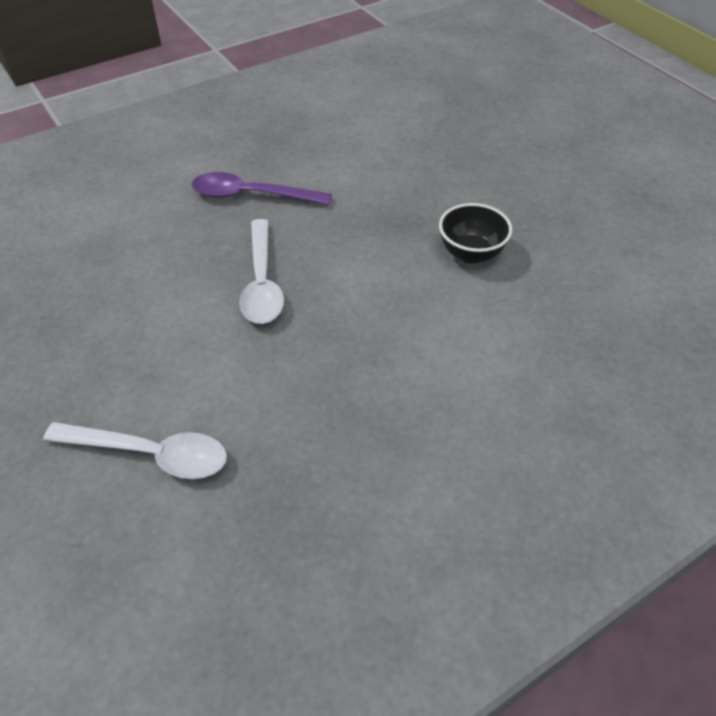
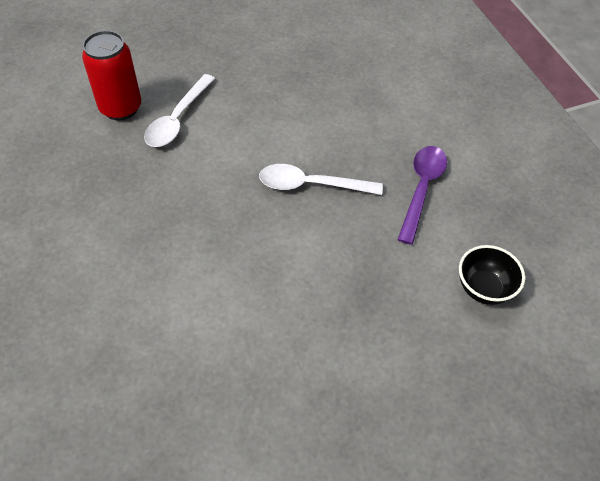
camera: 100 degrees right, 5 degrees up
(125, 549) = (120, 108): none -> red can
(471, 253) = (312, 339): black bowl -> black bowl (483, 289)

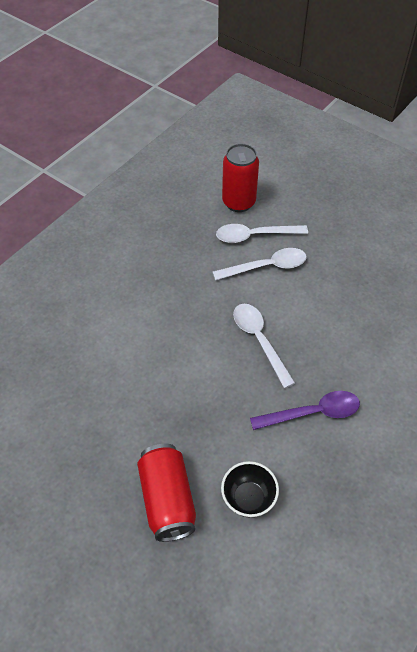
camera: 60 degrees right, 0 degrees up
(226, 131) = (267, 267): none -> white spoon
(446, 361) = (167, 499): none -> red can

